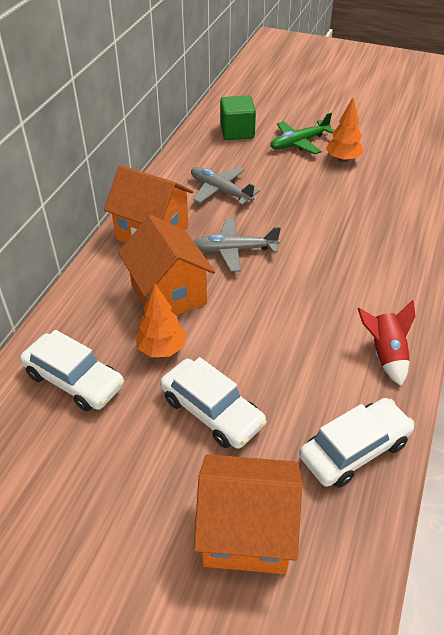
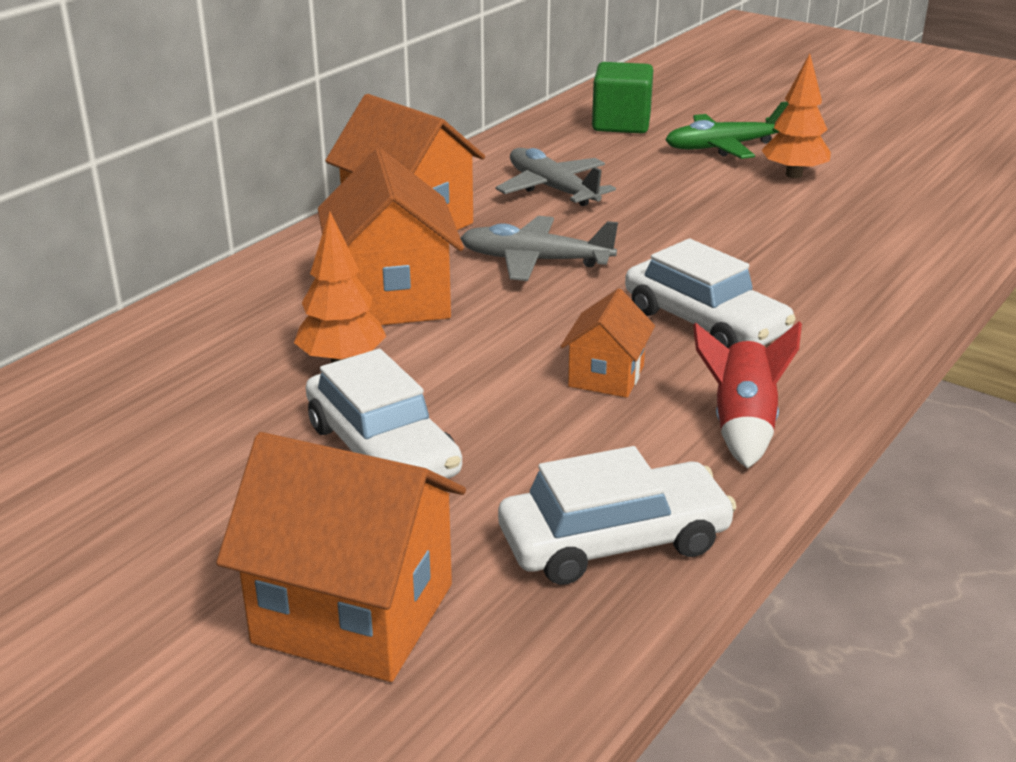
camera: 15 degrees right, 15 degrees down
(74, 380) = (176, 377): white car -> white car (704, 322)
(305, 332) = (606, 376): none -> orange house

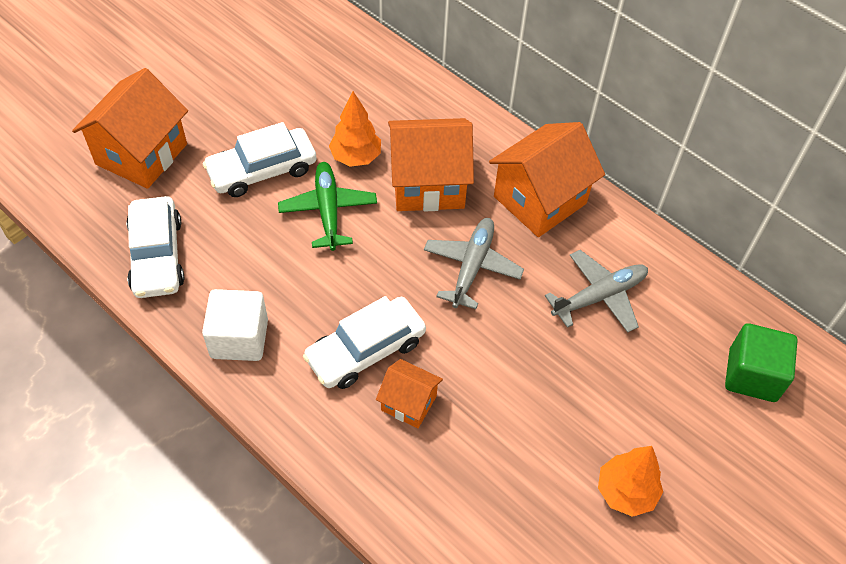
camera: 95 degrees right, 25 degrees up
(606, 376) = (310, 281): orange house -> orange house (408, 403)
(724, 147) = (694, 450): green plane -> green plane (328, 211)
(742, 426) = (239, 338): red rocket -> white cube

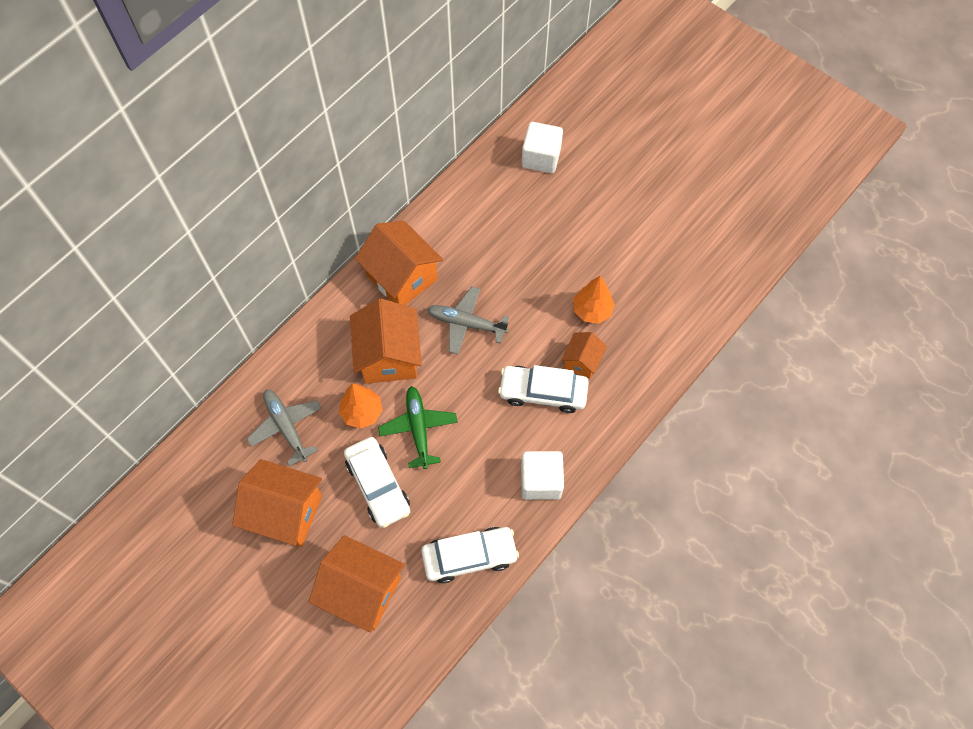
camera: 90 degrees left, 10 degrees up
(245, 90) = (285, 512): none -> orange house
(328, 211) = (418, 429): green plane -> green plane turned 90 degrees clockwise
(365, 350) = (543, 392): white car -> white car turned 135 degrees clockwise
(599, 297) = (487, 242): grey plane -> grey plane (286, 427)
(625, 492) = (630, 234): orange tree -> orange tree (592, 310)
(752, 375) = (541, 157): green cube -> white cube

